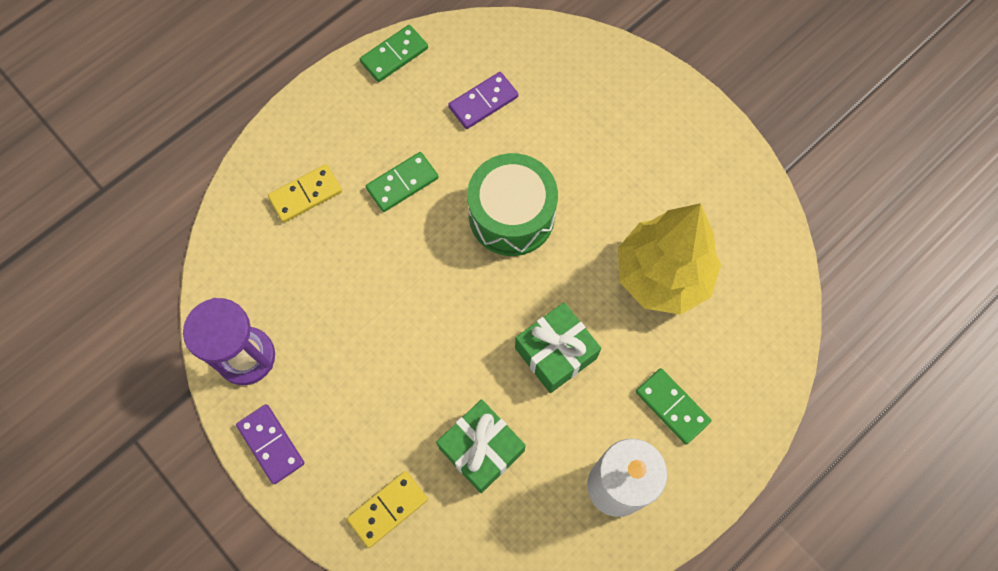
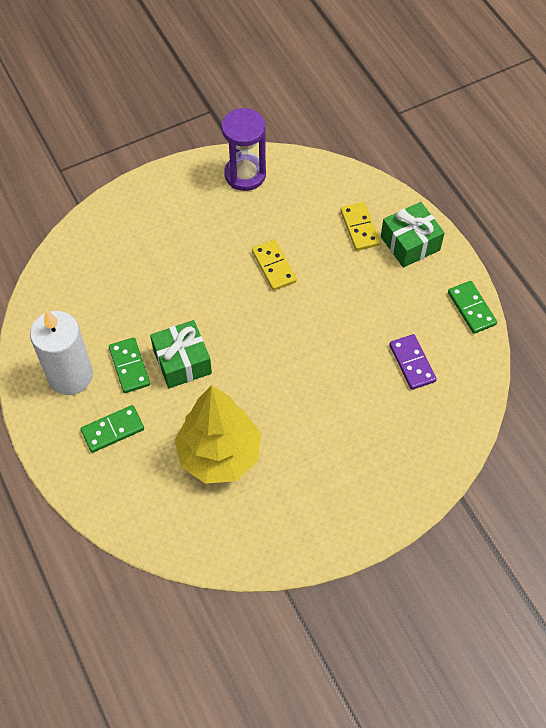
camera: 105 degrees right, 10 degrees down
(271, 444) = (179, 179): purple domino -> none
(388, 509) = (111, 235): yellow domino -> yellow domino (273, 266)
(402, 183) = (352, 291): green domino -> green domino (129, 366)
(481, 449) = (129, 298): green gift -> green gift (410, 243)
(511, 215) = (303, 359): green drum -> none

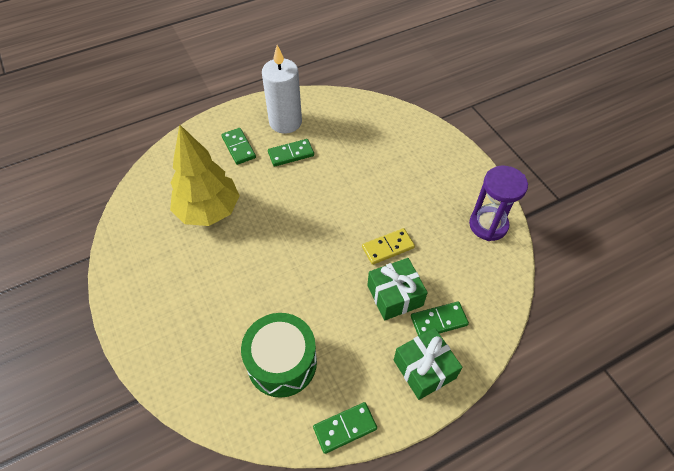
camera: 90 degrees right, 5 degrees down
(182, 362) = (293, 185): green gift -> green gift (395, 295)
(360, 228) = (438, 321): yellow domino -> green domino
(412, 363) = (282, 362): purple domino -> green drum

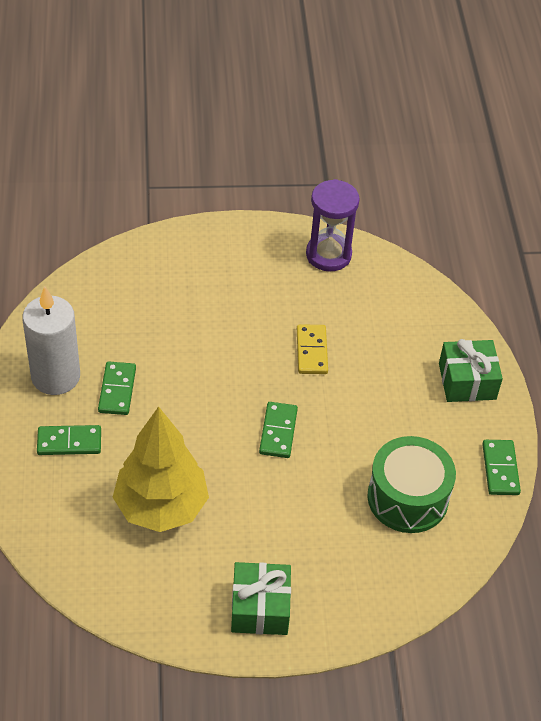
camera: 70 degrees left, 5 degrees down
(395, 295) = (375, 370): green gift -> green gift (260, 608)
(438, 321) = (421, 347): green domino -> green domino (278, 431)

